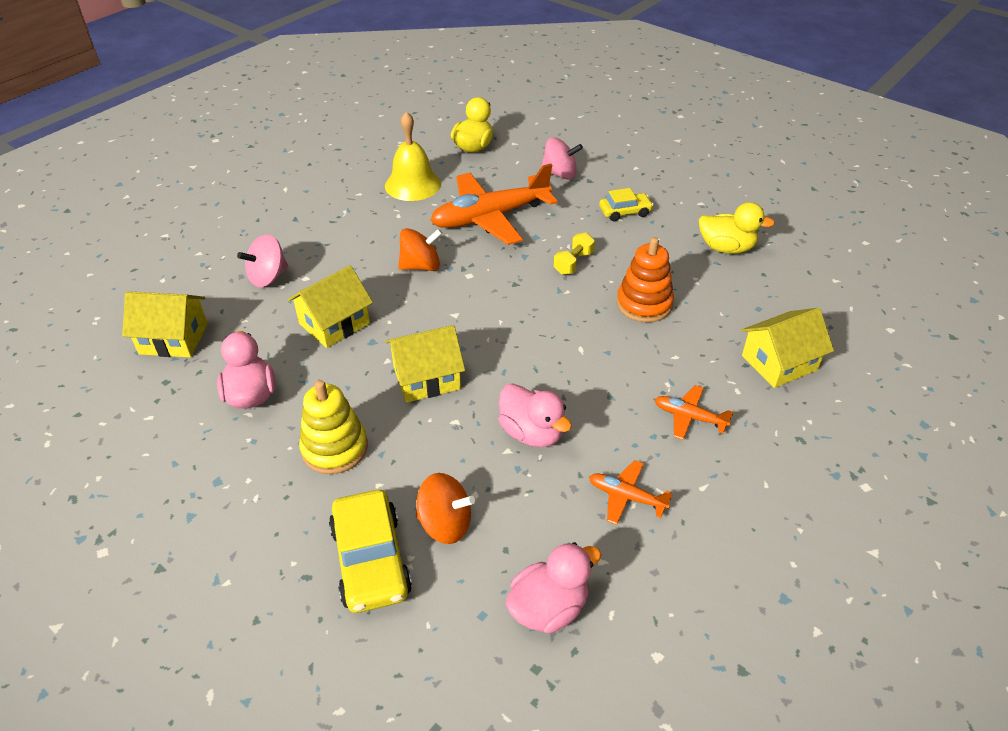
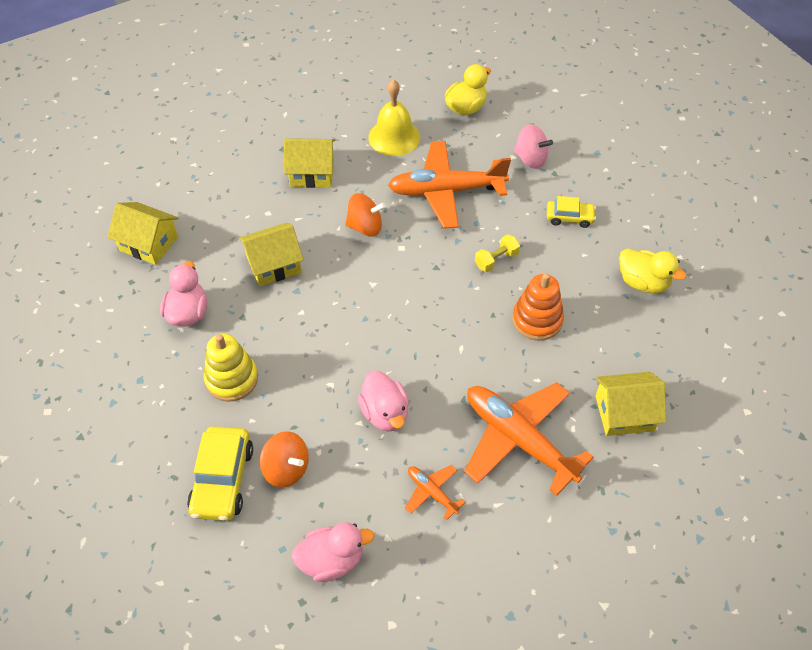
camera: 20 degrees right, 10 degrees up
(268, 277) = (239, 204): pink spinning top -> none
(427, 378) = (325, 338): yellow house -> yellow house (312, 173)
(689, 417) = (518, 440): orange plane -> orange plane, size x2.17

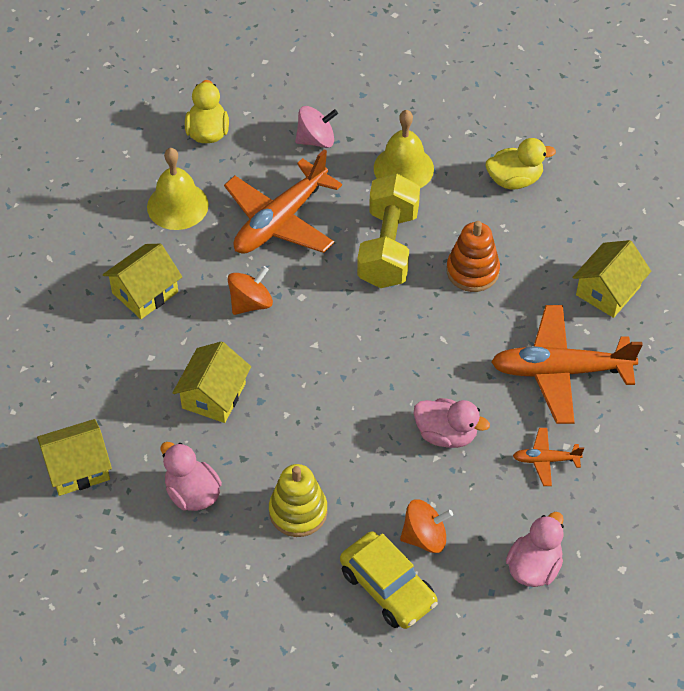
camera: 45 degrees left, 0 degrees up
(496, 260) = (388, 247): yellow dumbbell -> yellow dumbbell, size x2.26
(569, 217) = (403, 168): yellow car -> yellow bell

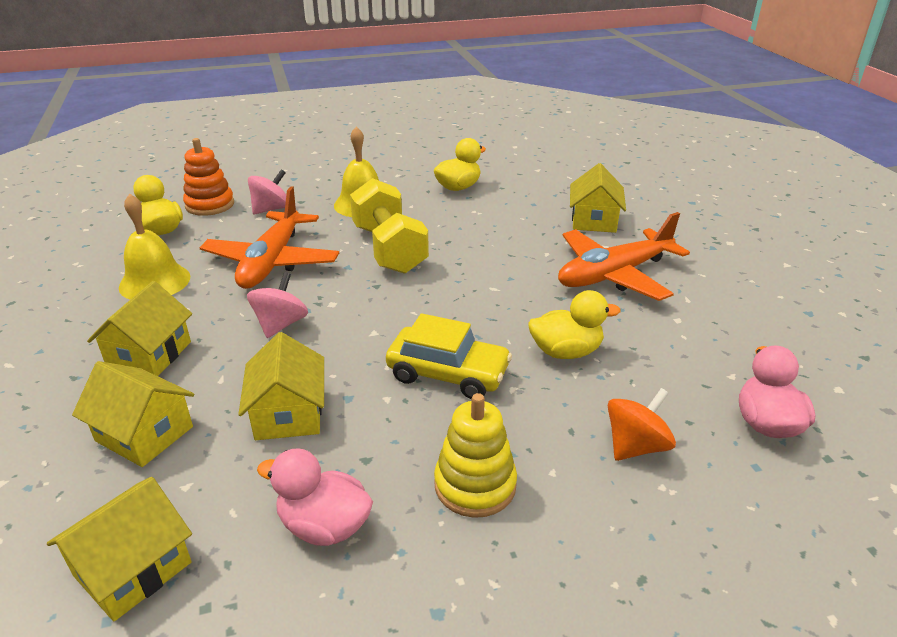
camera: 30 degrees left, 20 degrees down
(116, 368) = (144, 434): none -> yellow house
(250, 303) = (281, 324): orange spinning top -> pink spinning top
(388, 587) = (649, 517): yellow car -> yellow car (448, 373)
(446, 434) = (566, 352): pink duck -> yellow duck
(472, 271) = (476, 241): orange stacking toy -> orange stacking toy (210, 205)
(545, 460) = (673, 336): orange plane -> none

